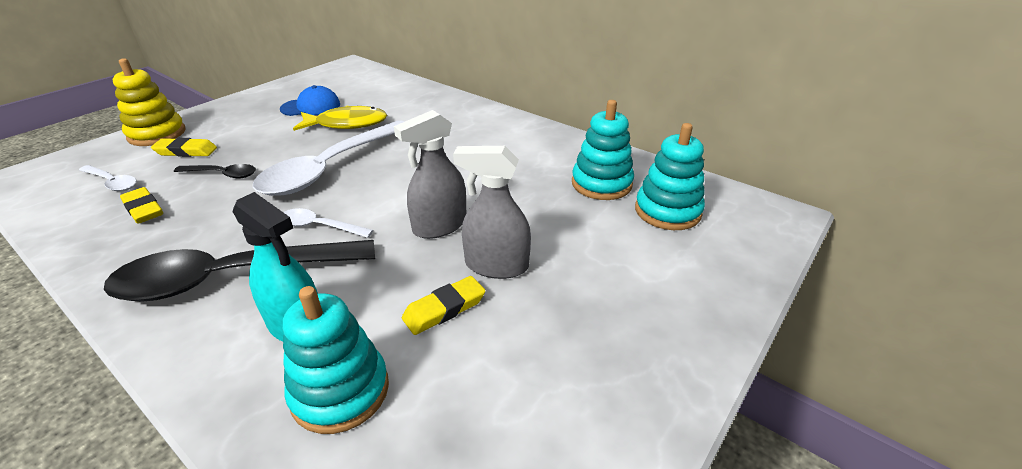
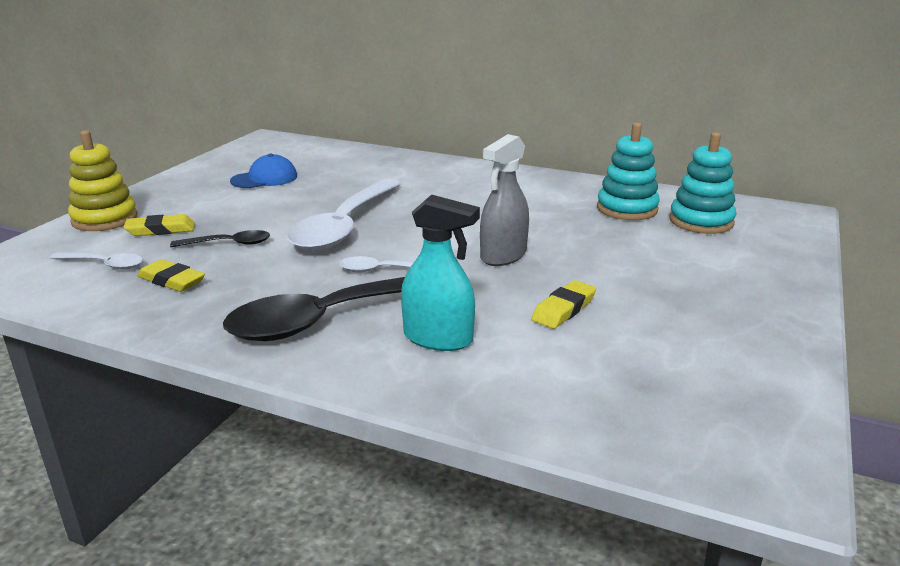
camera: 15 degrees left, 10 degrees down
(340, 391) = (523, 371): turquoise stacking toy -> none
(347, 124) = (323, 189): yellow fish -> none
(496, 266) = (583, 276): grey spray bottle -> none

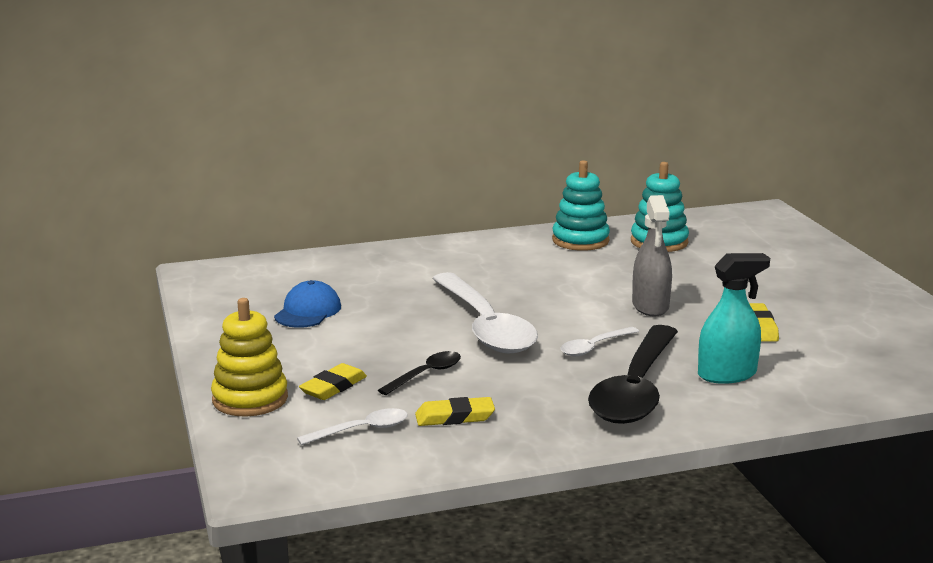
camera: 40 degrees left, 5 degrees down
(701, 221) = (722, 236): turquoise stacking toy -> turquoise stacking toy (580, 240)

